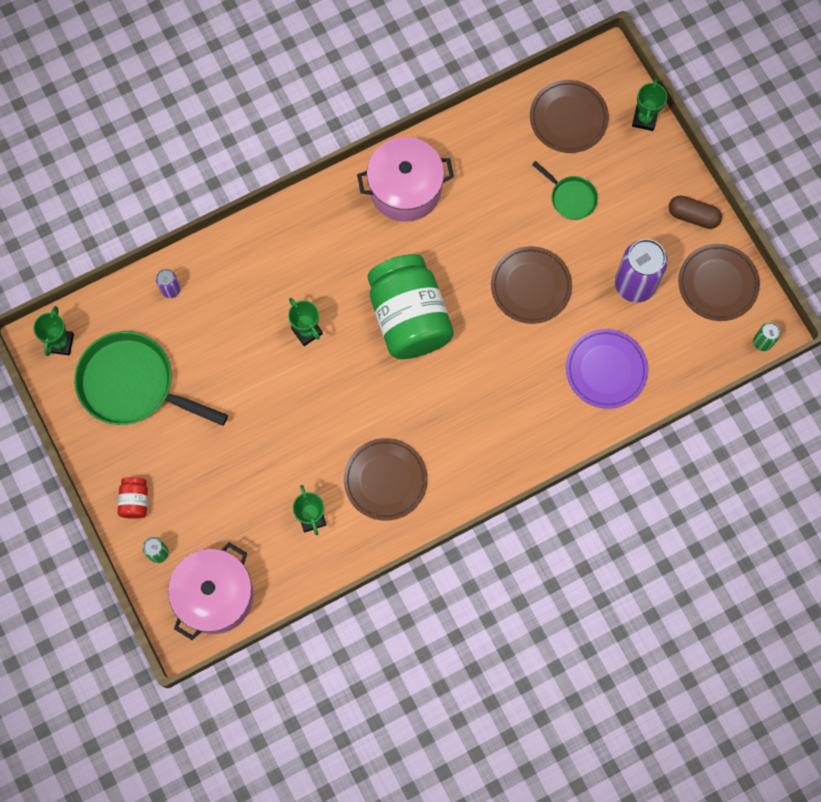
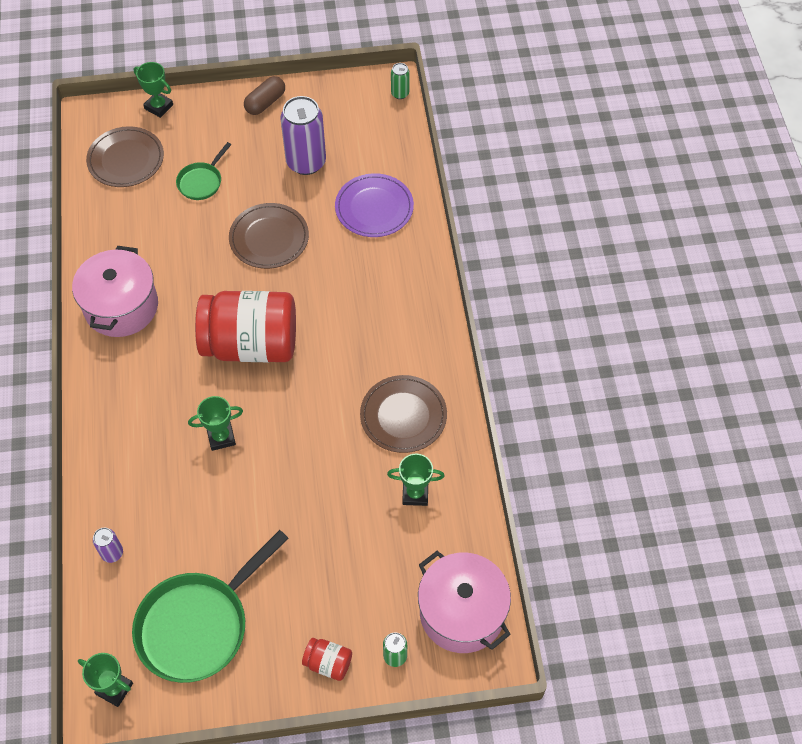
camera: 70 degrees left, 15 degrees down
(409, 318) = (251, 344): green jar -> red jar
(571, 198) = (201, 182): green pan -> green pan turned 150 degrees clockwise
(717, 284) = (334, 106): brown plate -> none

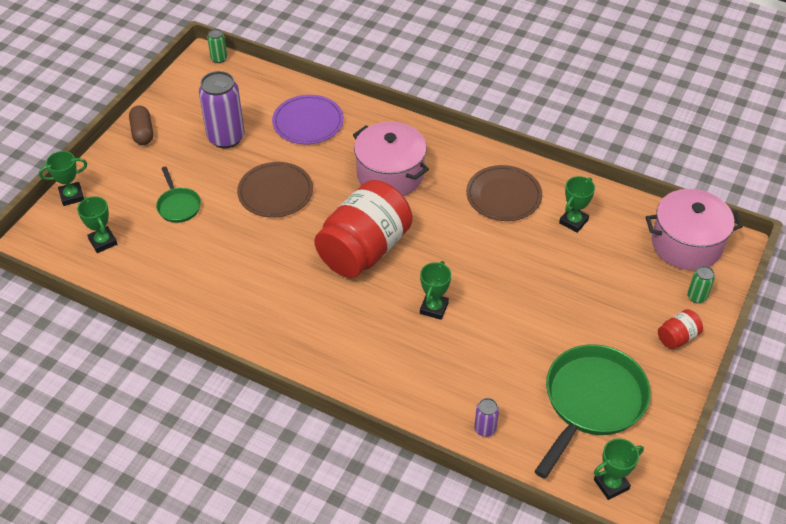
camera: 55 degrees left, 10 degrees down
(121, 306) = (250, 313): pink pot -> pink pot (390, 174)
(126, 159) = (103, 242): brown plate -> green trophy
(198, 625) = (592, 402): green pan -> green pan turned 135 degrees counterclockwise

